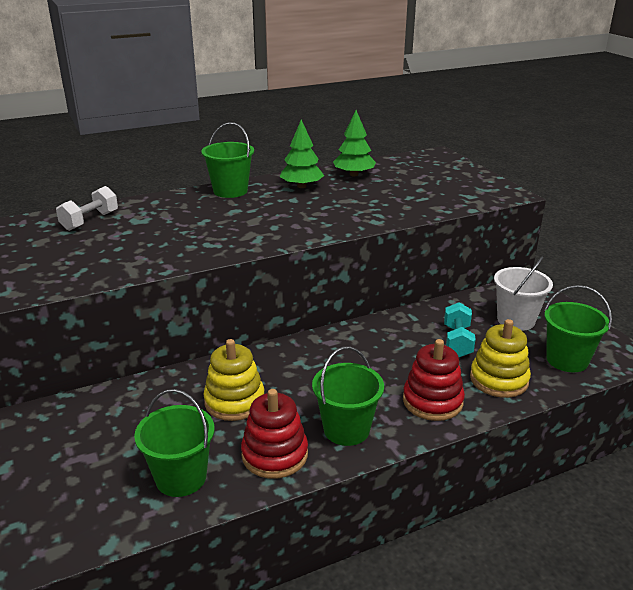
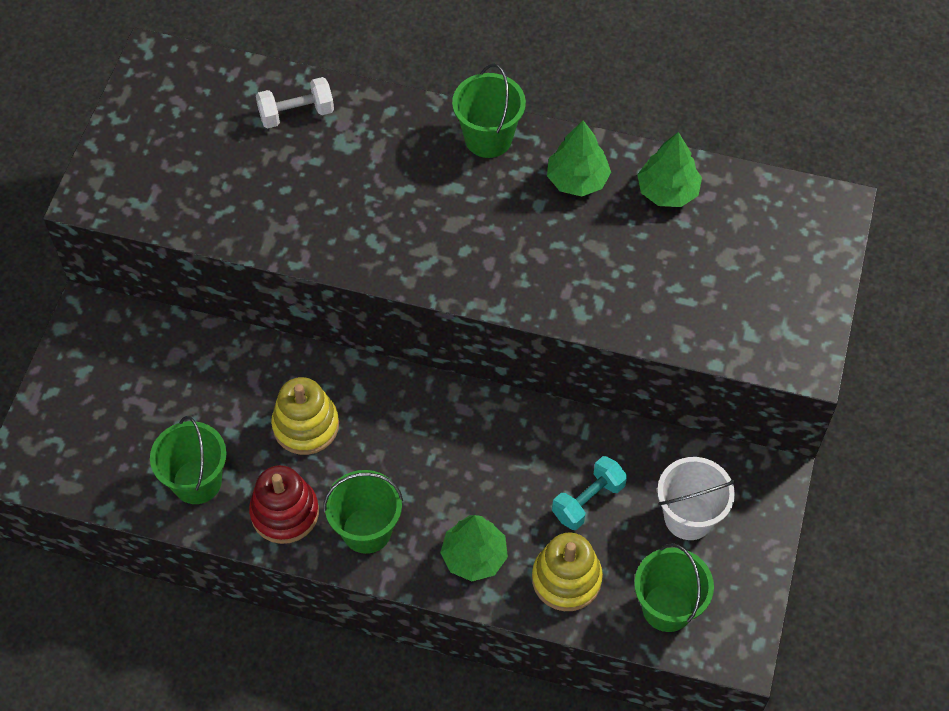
camera: 40 degrees right, 30 degrees up
(432, 401) = (474, 556): red stacking toy -> green tree

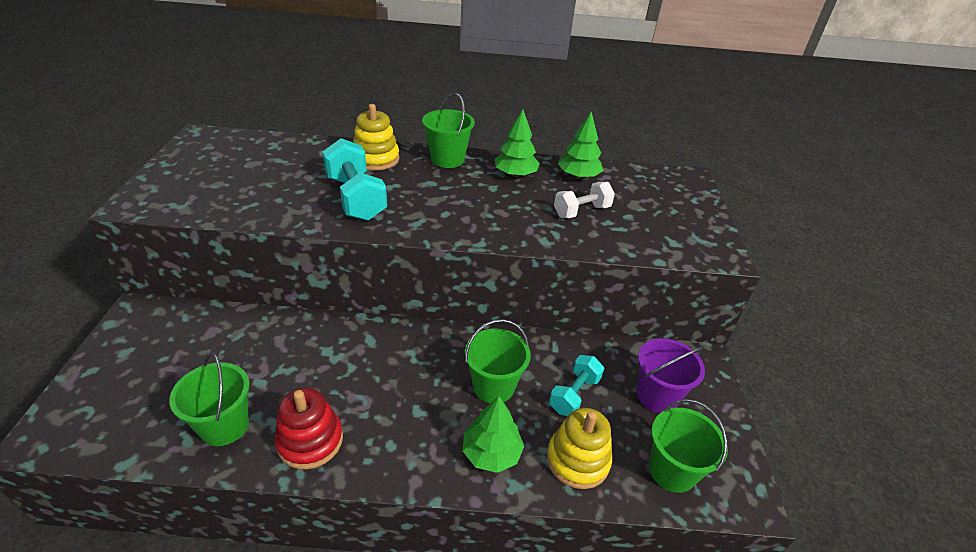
camera: 15 degrees left, 20 degrees down
(296, 114) = (307, 155): white dumbbell -> white dumbbell (581, 211)
(306, 425) = (326, 369): yellow stacking toy -> yellow stacking toy (376, 159)
(355, 210) = (356, 198): none -> turquoise dumbbell
(366, 530) = (389, 445): green bucket -> green bucket (493, 386)
(688, 517) = (657, 396): white bucket -> purple bucket

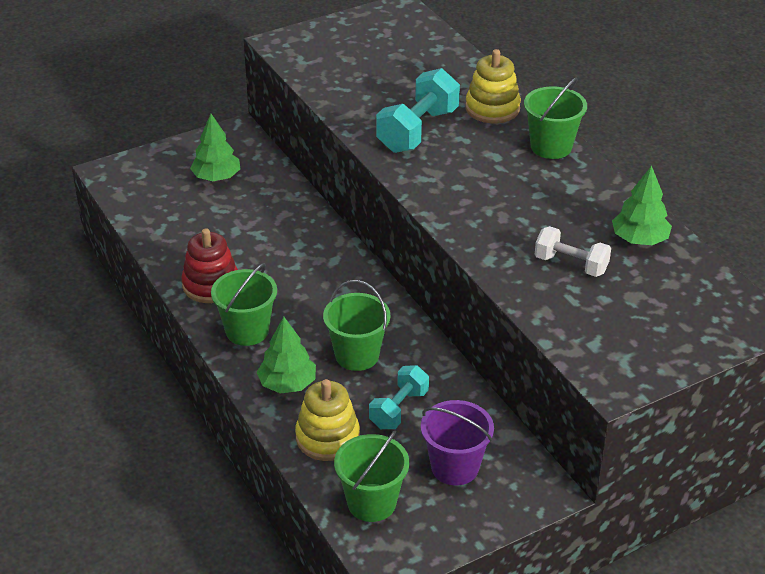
camera: 60 degrees right, 0 degrees up
(224, 426) = (185, 238): green bucket -> green bucket (247, 331)
(515, 174) = (582, 198): green tree -> green tree (216, 177)
(574, 394) = (399, 409): turquoise dumbbell -> turquoise dumbbell turned 60 degrees counterclockwise

